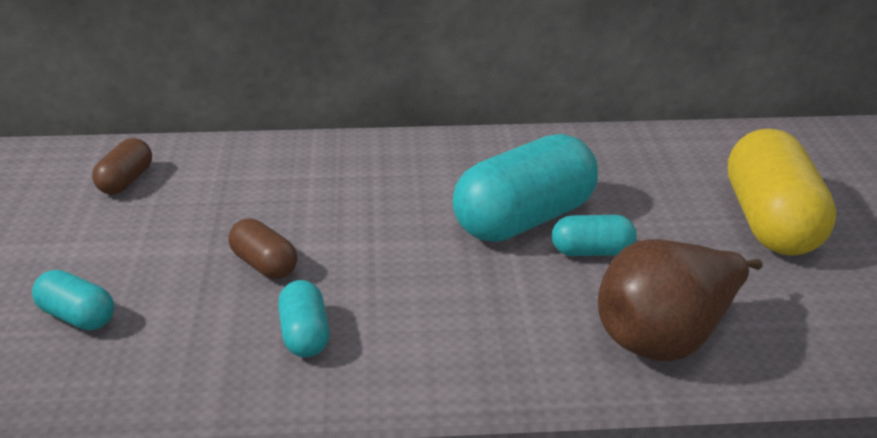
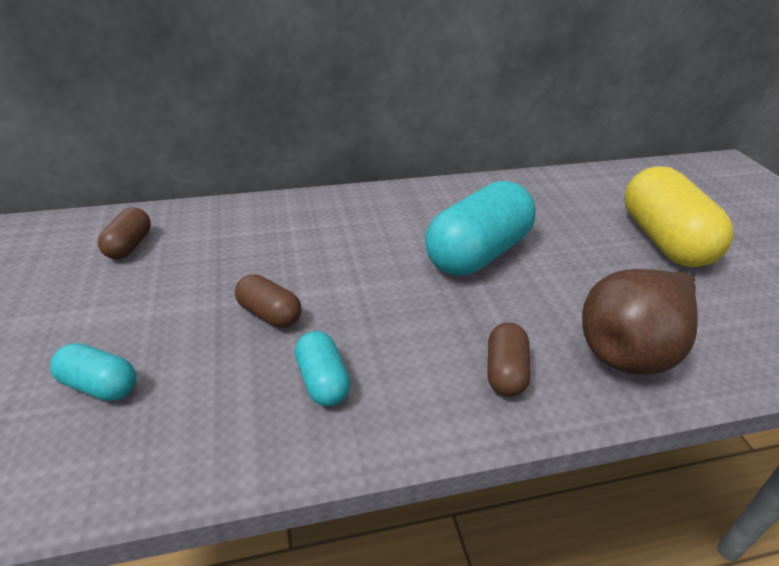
camera: 10 degrees left, 5 degrees up
(508, 346) = (505, 372): none -> brown capsule
(592, 251) = (540, 277): turquoise capsule -> none

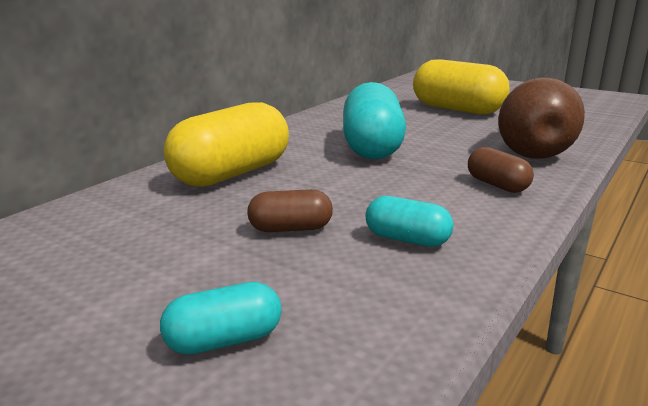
camera: 40 degrees left, 15 degrees down
(129, 246) = (44, 251): brown capsule -> none
(322, 229) = (232, 174): none -> yellow capsule

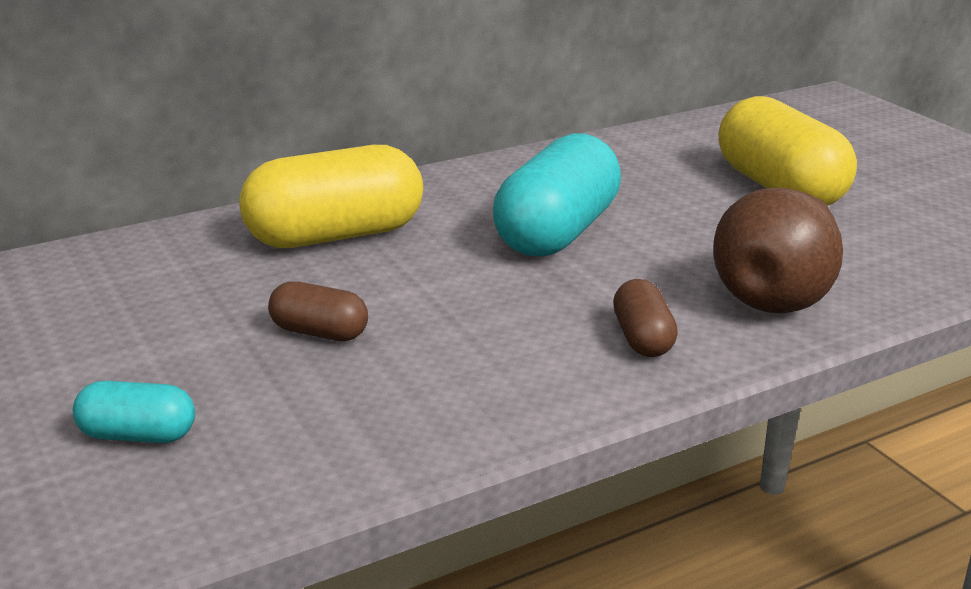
camera: 25 degrees right, 5 degrees up
(407, 239) = (428, 382): turquoise capsule -> none

